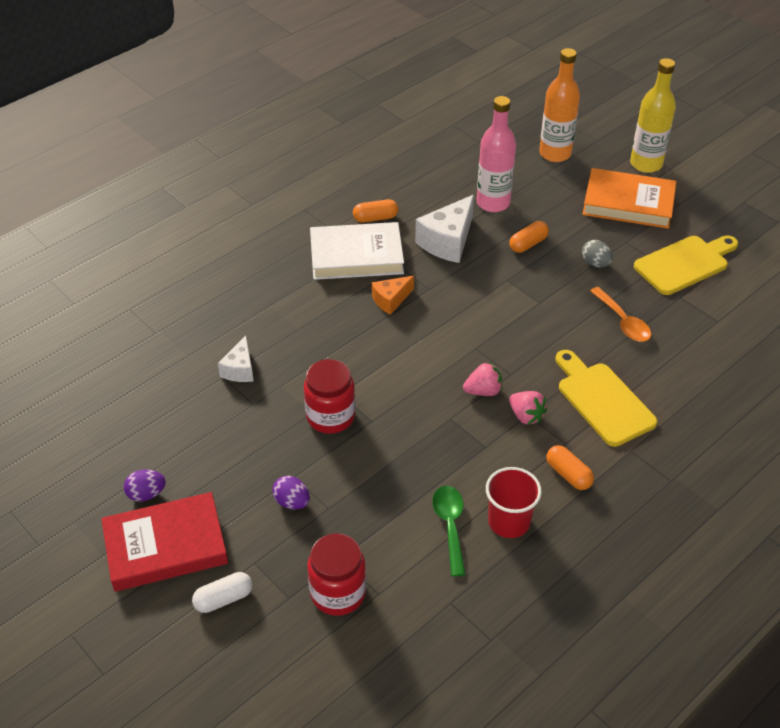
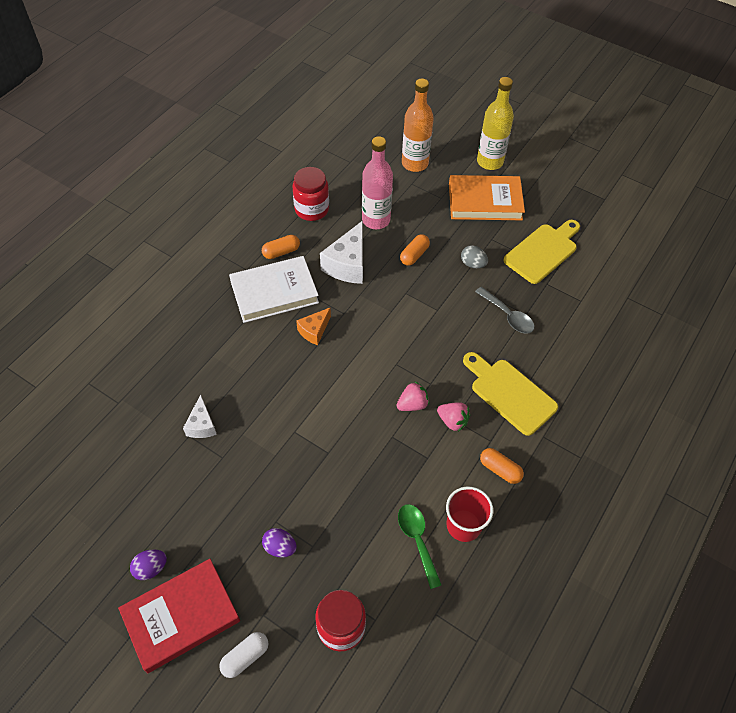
camera: 15 degrees left, 10 degrees up
(330, 416) = (292, 456): red jar -> red jar (311, 209)
(623, 322) = (508, 315): orange spoon -> grey spoon

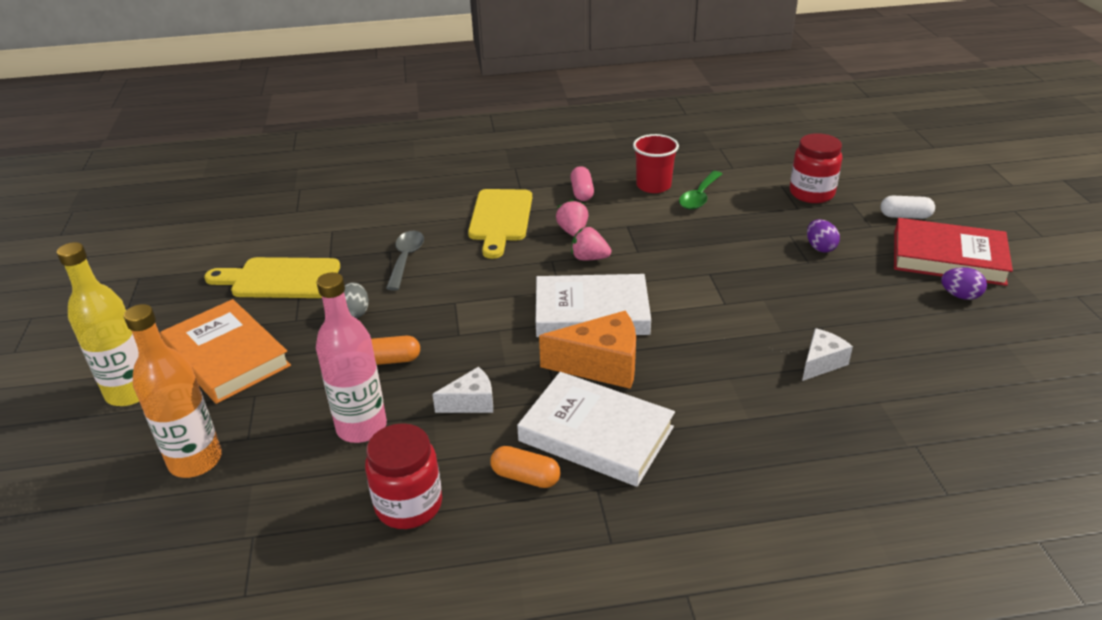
camera: 130 degrees left, 20 degrees down
(314, 331) = (601, 365): orange cheese -> orange cheese, size x1.70
(347, 264) = (471, 402): white cheese -> white cheese, size x0.59
(359, 361) = (591, 312): none -> white book
(500, 469) = (582, 192): orange capsule -> pink capsule

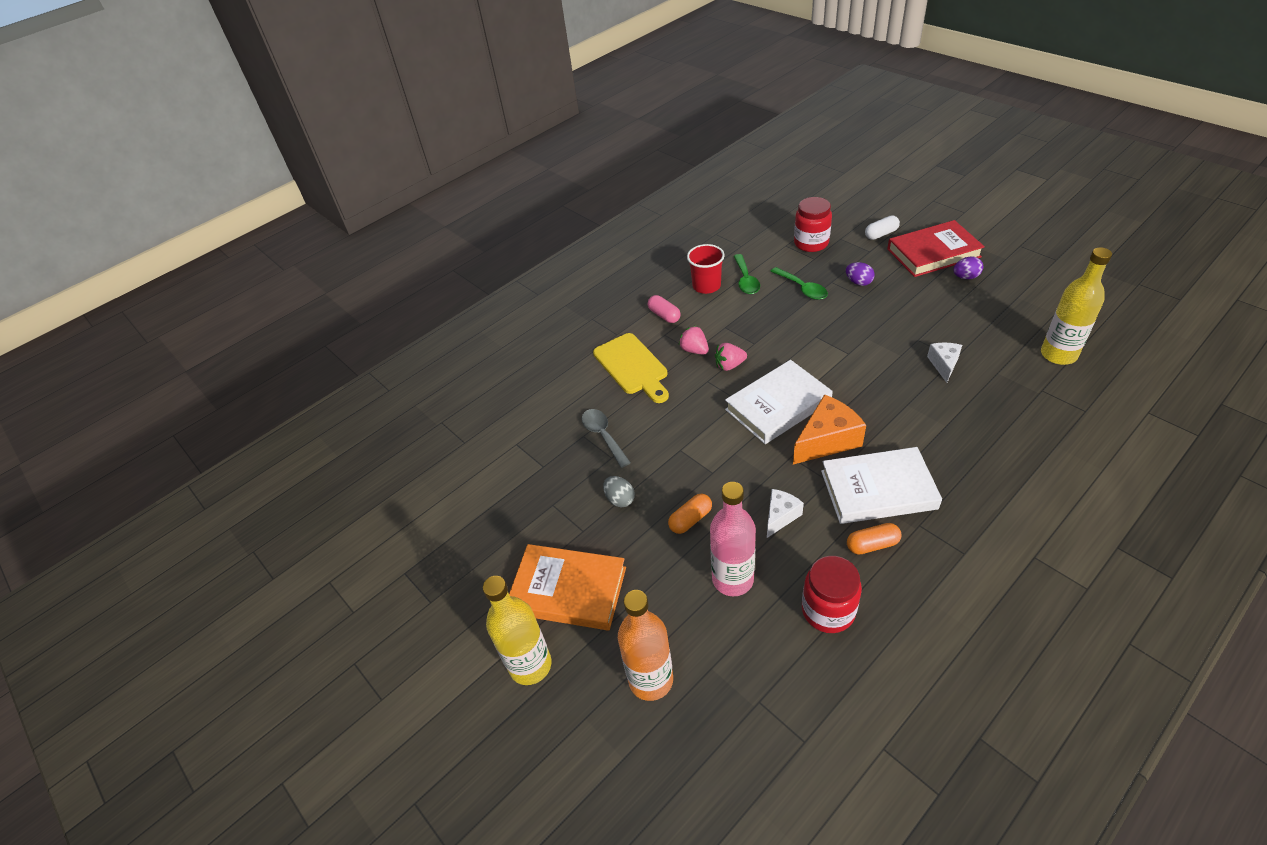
camera: 30 degrees left, 10 degrees up
(280, 279) = (527, 506): yellow cutting board -> none
(749, 227) = (802, 288): none -> green spoon
(985, 422) = (1058, 354): none -> yellow bottle

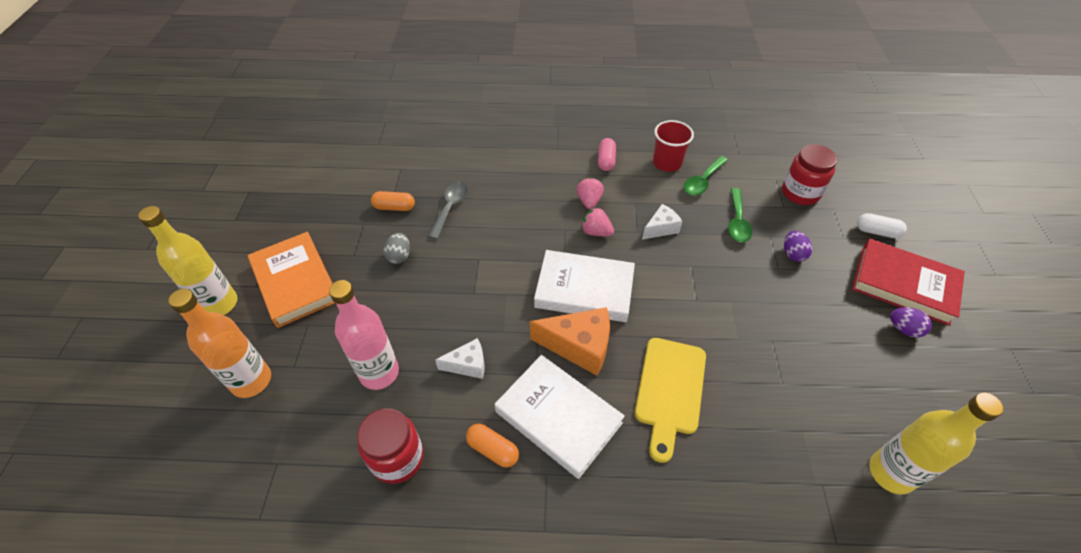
camera: 40 degrees right, 5 degrees up
(632, 366) = (533, 178): yellow cutting board -> yellow cutting board (669, 390)
(690, 519) = (415, 309): orange capsule -> orange capsule (394, 207)
(944, 364) = (763, 379): white cheese -> white cheese (661, 228)

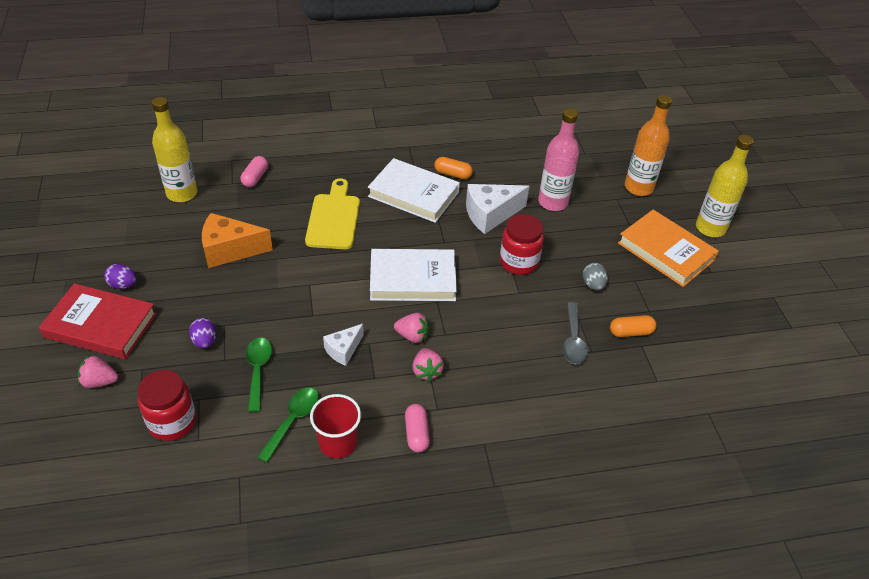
camera: 165 degrees right, 5 degrees down
(397, 458) = (512, 164): red jar -> red jar (518, 262)
(468, 365) = (490, 215): white cheese -> white cheese, size x1.70
(579, 346) = (408, 237): orange cheese -> orange cheese (230, 250)
(789, 491) = (255, 178): none -> pink capsule
(876, 232) = (99, 381): white capsule -> pink strawberry

